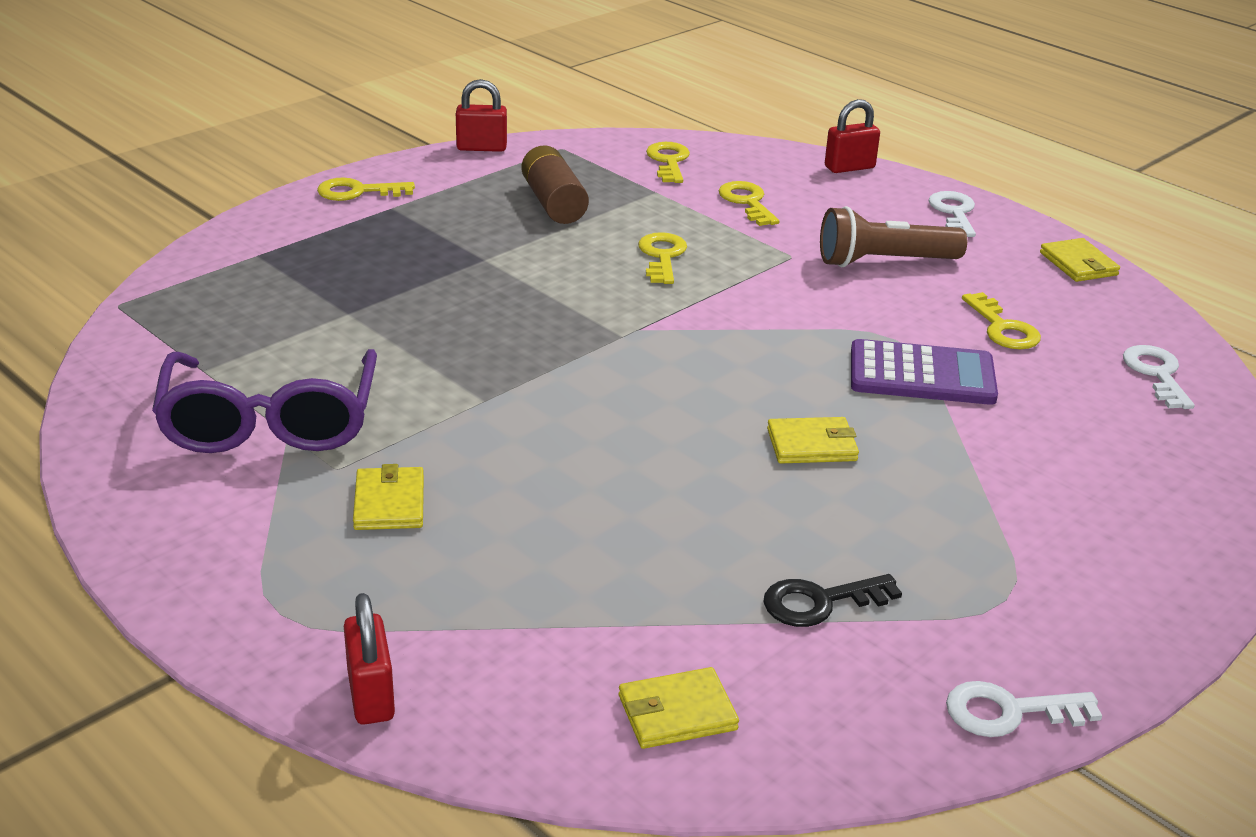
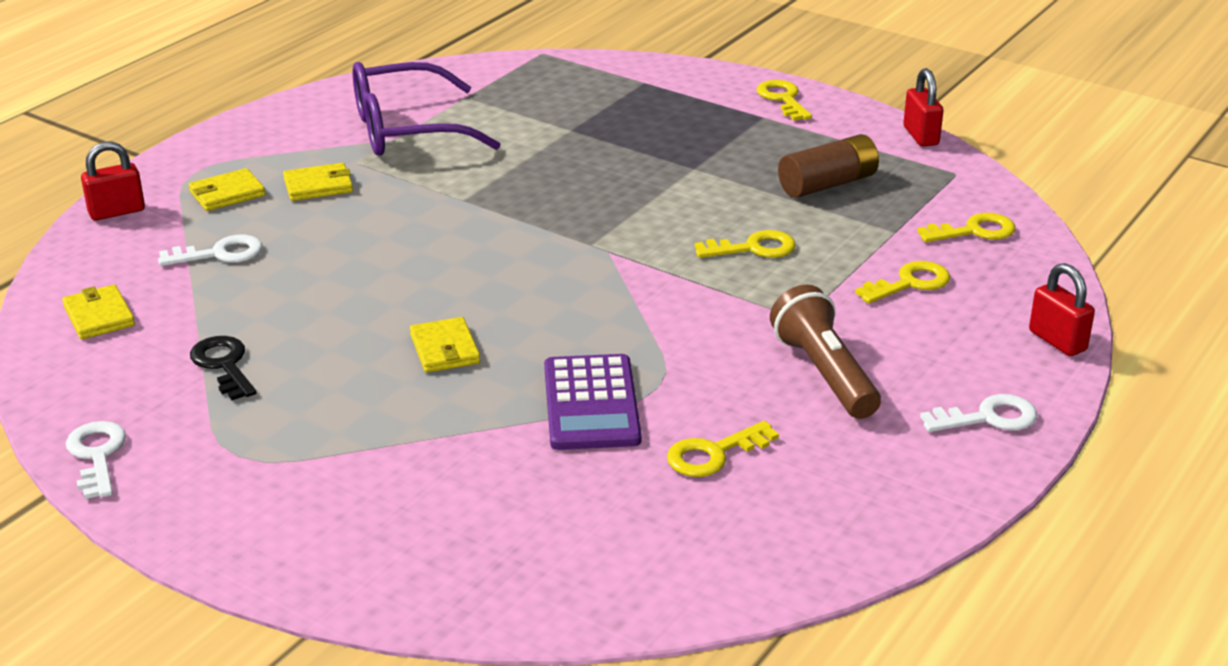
camera: 80 degrees right, 0 degrees up
(1078, 264) = (910, 512): yellow wallet -> yellow wallet (227, 193)
(1156, 374) = (661, 562): white key -> white key (220, 254)

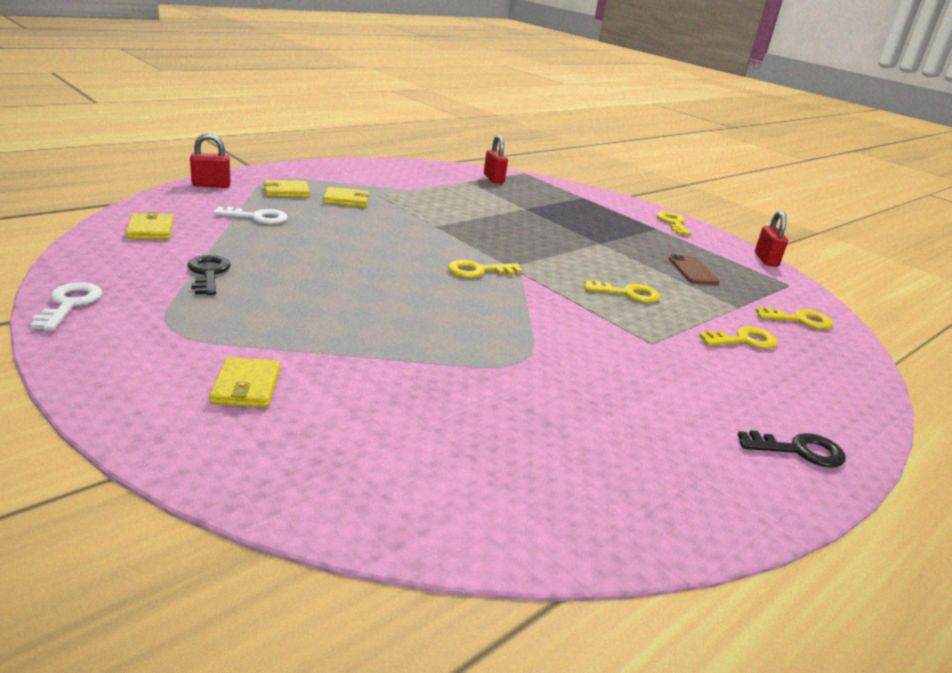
camera: 10 degrees right, 5 degrees down
(407, 130) = (420, 187): purple glasses -> none
(445, 349) = (371, 300): yellow wallet -> yellow wallet (246, 386)
(591, 404) = (462, 360): purple calculator -> none
(713, 454) = (547, 420): yellow key -> yellow key (478, 271)
(824, 373) = (660, 384): brown flashlight -> none
(827, 184) = (693, 271): brown battery -> brown phone
(988, 418) = (799, 451): white key -> black key
(1057, 341) = (865, 406): red padlock -> red padlock (493, 179)

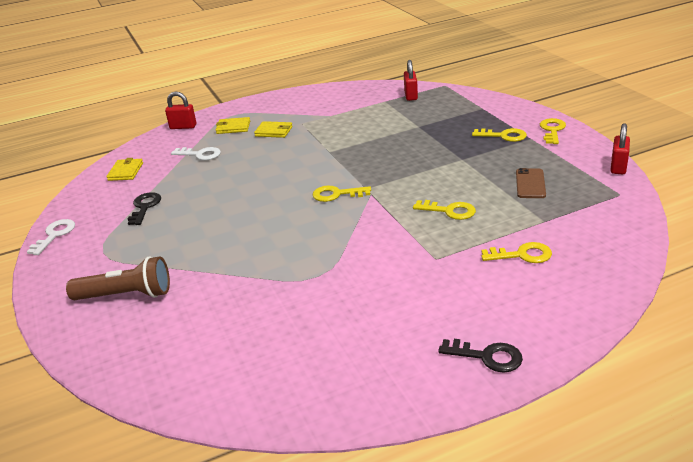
camera: 25 degrees right, 5 degrees up
(246, 386) = (126, 295): yellow wallet -> brown flashlight
(800, 320) = (597, 233): yellow key -> yellow key (503, 136)

